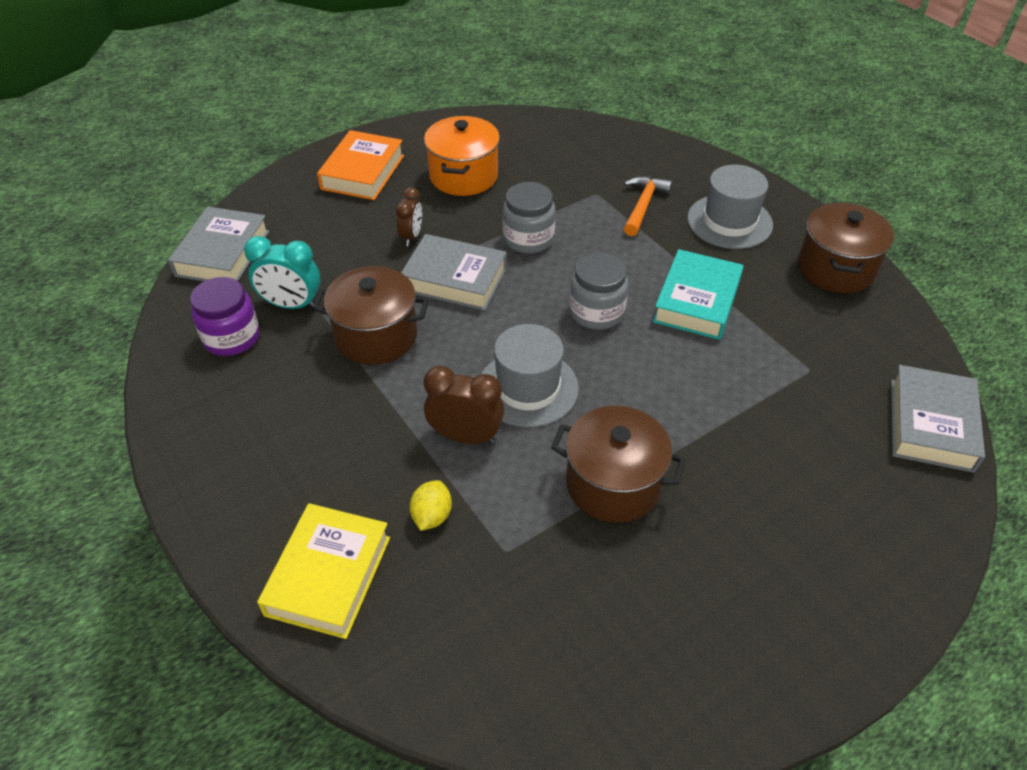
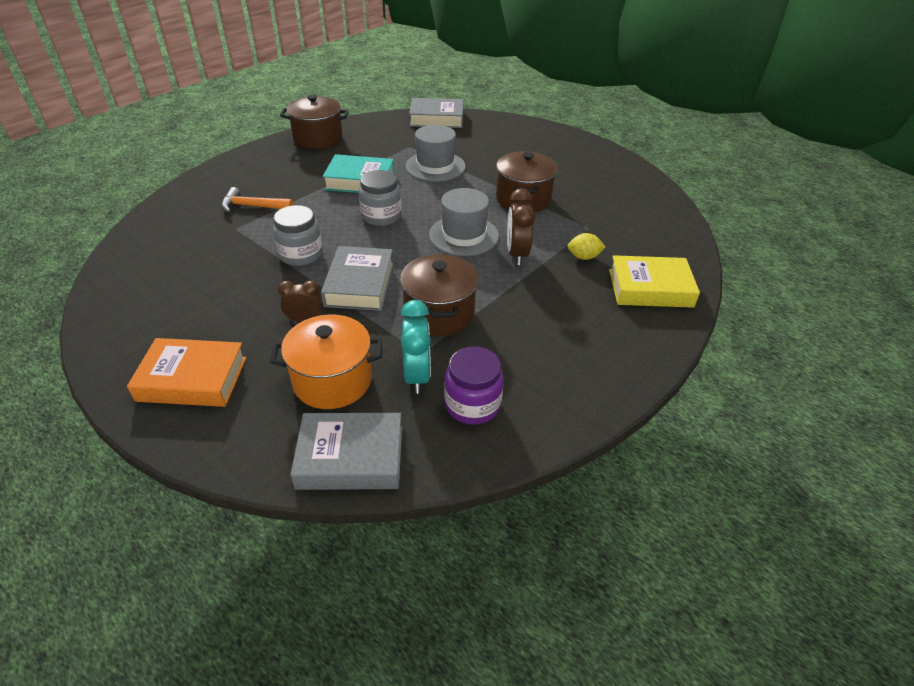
camera: 105 degrees left, 5 degrees down
(463, 176) = (205, 304): orange pot -> orange pot (332, 380)
(729, 221) = (272, 172): grey hat -> grey hat (435, 166)

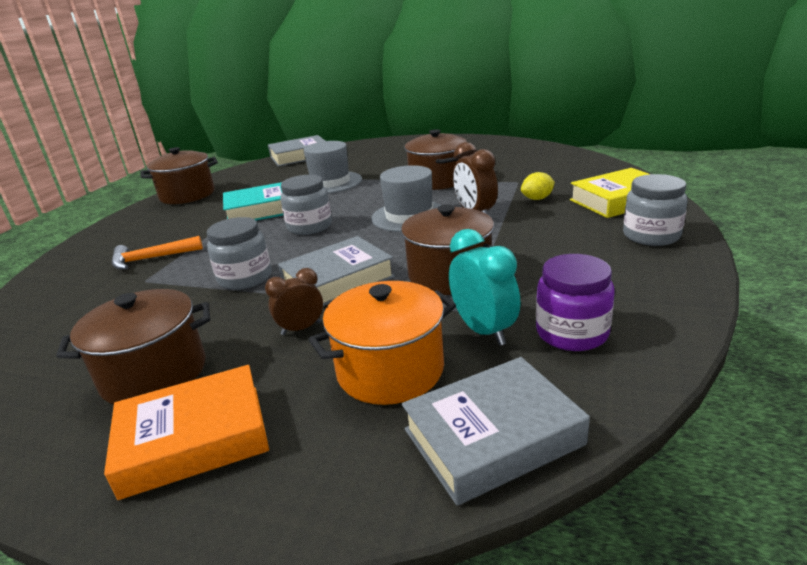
camera: 20 degrees left, 15 degrees down
(198, 319) = (154, 374): none -> brown pot
(359, 284) = (338, 280): grey book -> grey book turned 75 degrees clockwise
(631, 340) = (651, 236): none -> grey jar

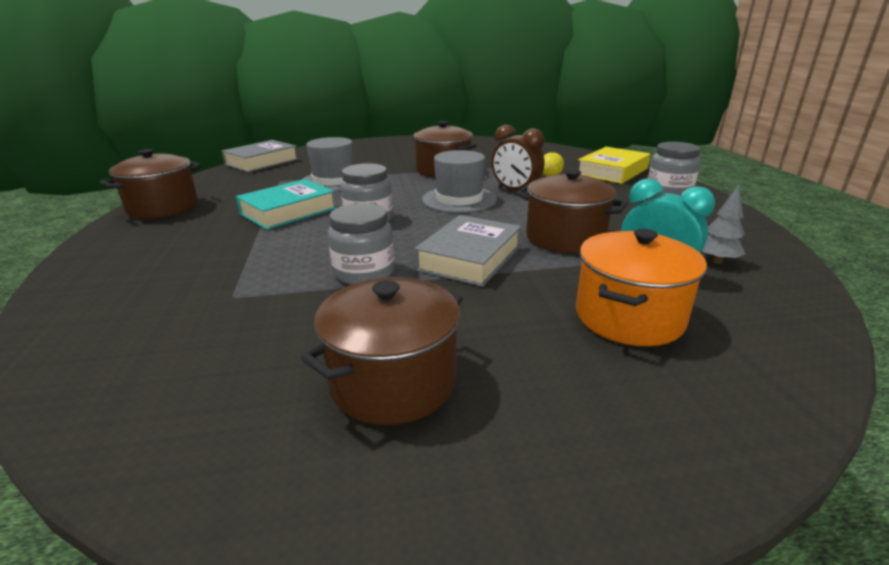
camera: 30 degrees left, 0 degrees up
(151, 258) = (208, 274): orange hammer -> none
(194, 439) = (537, 426): orange book -> none
(301, 328) = (495, 303): brown clock -> none
(492, 437) = (777, 343): grey book -> none
(572, 333) = (716, 261): purple jar -> grey tree

